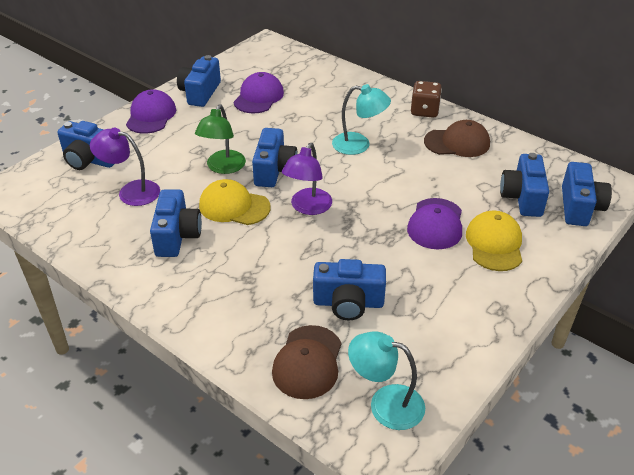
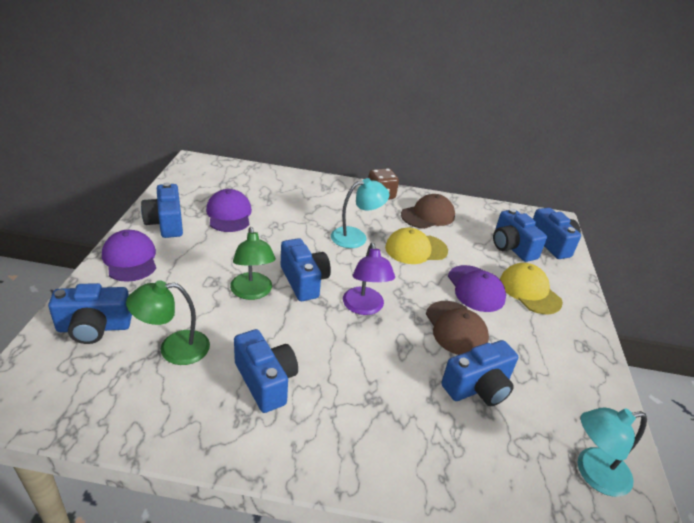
camera: 35 degrees left, 5 degrees down
(131, 191) = (174, 349): purple lamp -> green lamp
(234, 206) = (297, 329): yellow cap -> yellow cap (416, 249)
(307, 362) = (500, 464): brown cap -> brown cap (456, 328)

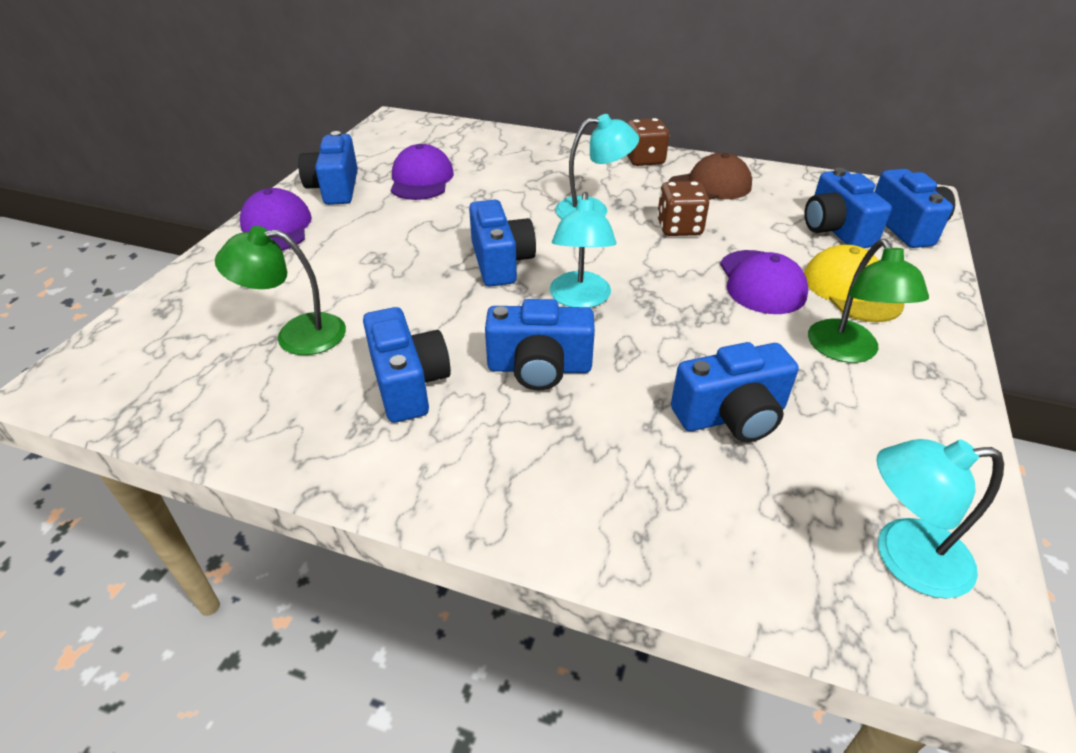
camera: 15 degrees right, 5 degrees up
(94, 328) = (204, 304): blue camera -> blue camera (539, 368)
(252, 292) = (424, 273): green lamp -> green lamp (848, 351)
(364, 307) = (580, 299): purple lamp -> turquoise lamp
(416, 249) = (679, 228): yellow cap -> brown dice
(456, 328) = (715, 333): brown cap -> none

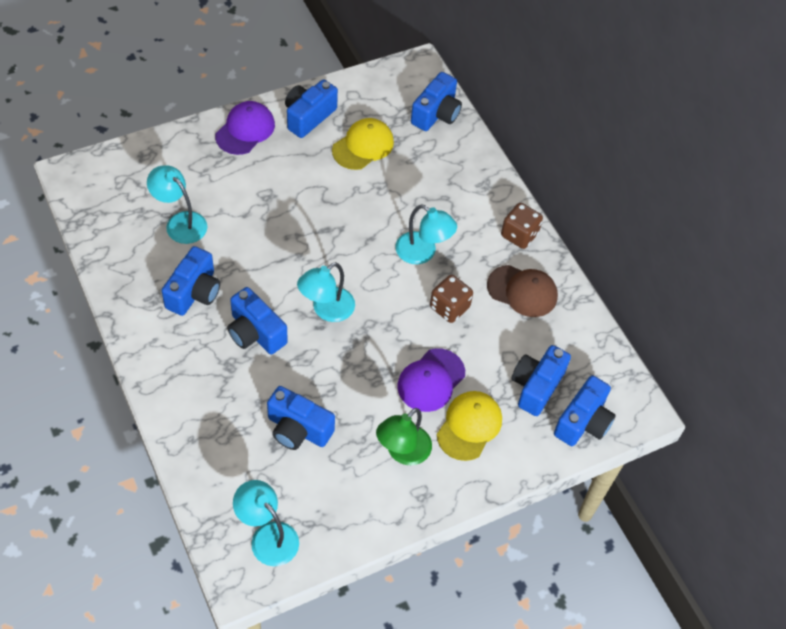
camera: 40 degrees right, 15 degrees up
(296, 335) = (180, 222): green lamp -> turquoise lamp
(421, 179) = (363, 146): purple cap -> yellow cap
(500, 262) = (322, 251): blue camera -> blue camera (436, 114)

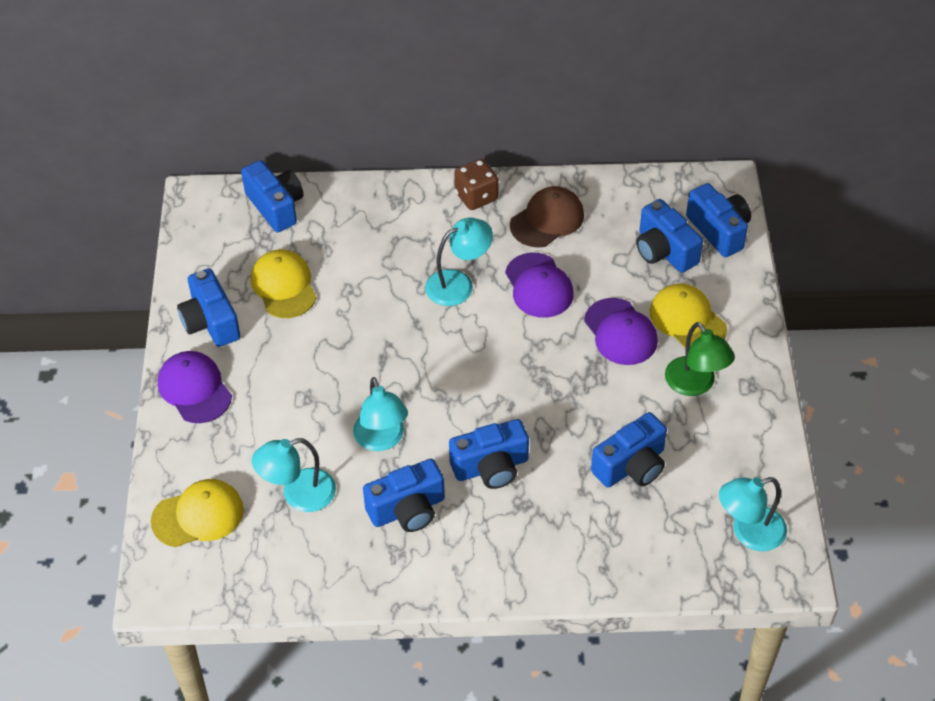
camera: 60 degrees left, 5 degrees down
(139, 172) = (198, 515): none -> yellow cap
(194, 292) = (407, 509): blue camera -> blue camera turned 105 degrees clockwise
(326, 310) = (491, 392): turquoise lamp -> turquoise lamp (381, 440)
(449, 307) = (539, 286): brown dice -> purple cap

